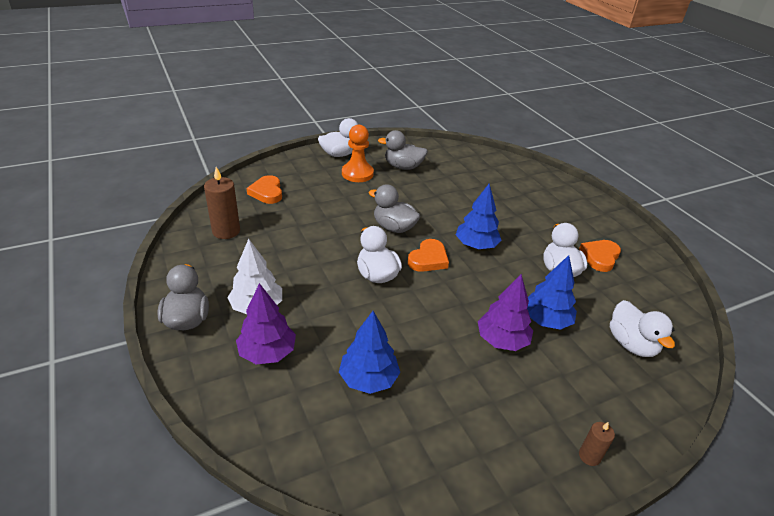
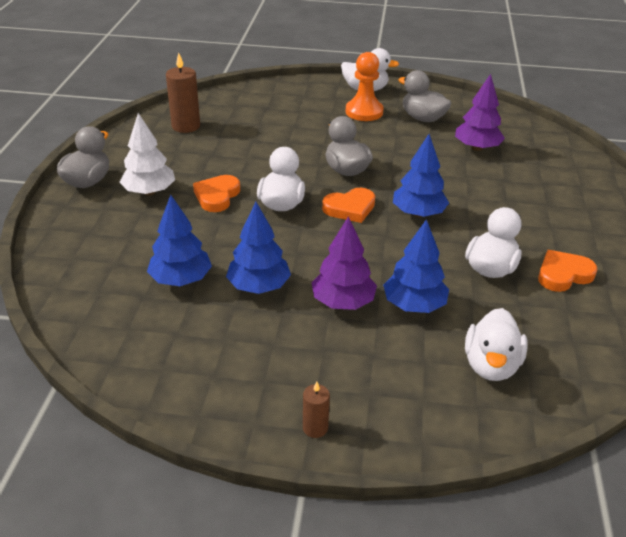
camera: 35 degrees right, 0 degrees up
(267, 192) = (255, 105): orange heart -> orange heart (217, 196)
(267, 352) = (122, 227): purple tree -> purple tree (477, 148)
(433, 356) = (259, 286): none -> blue tree

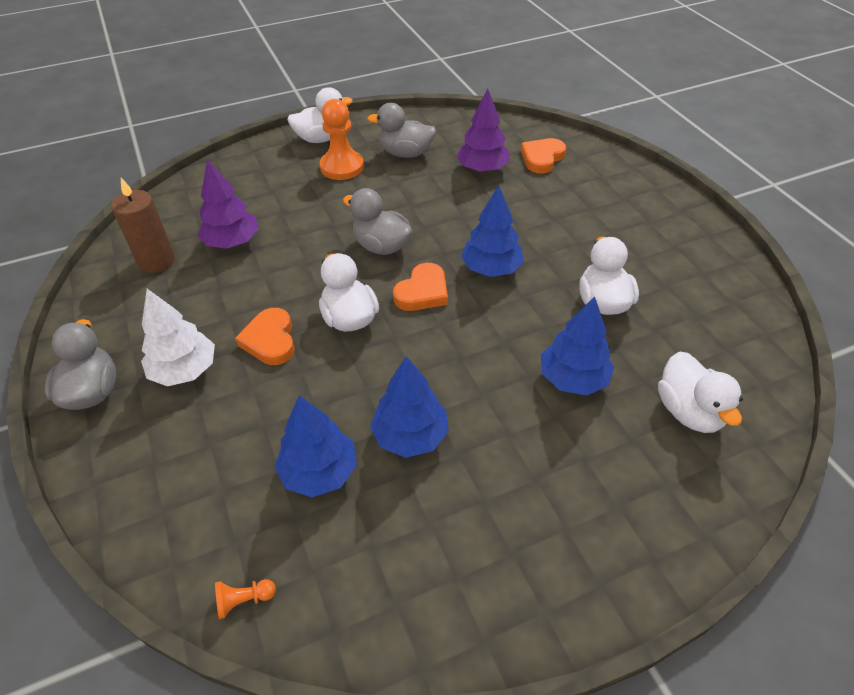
camera: 30 degrees left, 10 degrees up
(77, 322) = (244, 600): none -> orange pawn
(315, 428) = (604, 579): brown candle -> none
(343, 302) = (507, 410): purple tree -> purple tree (232, 242)
(563, 274) = (663, 279): orange heart -> orange heart (542, 158)

